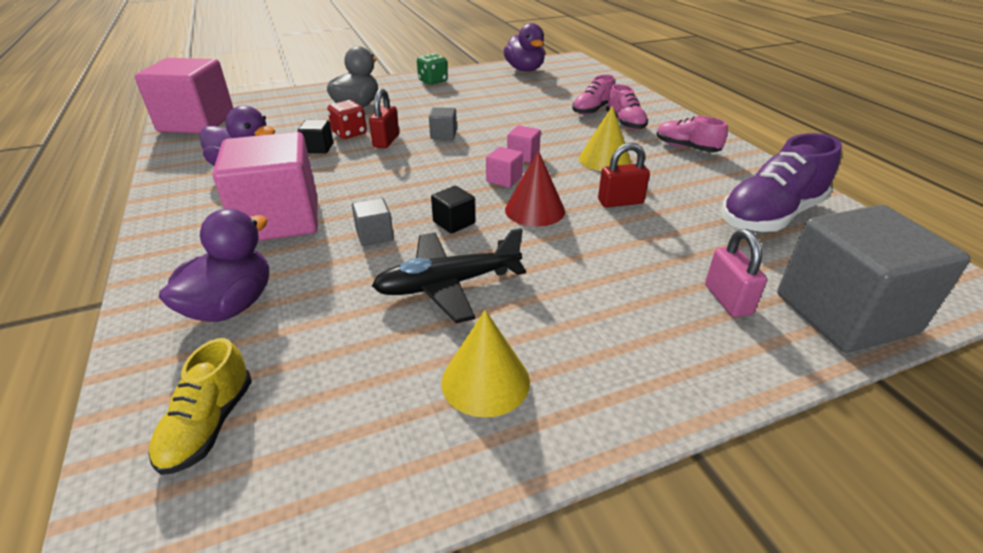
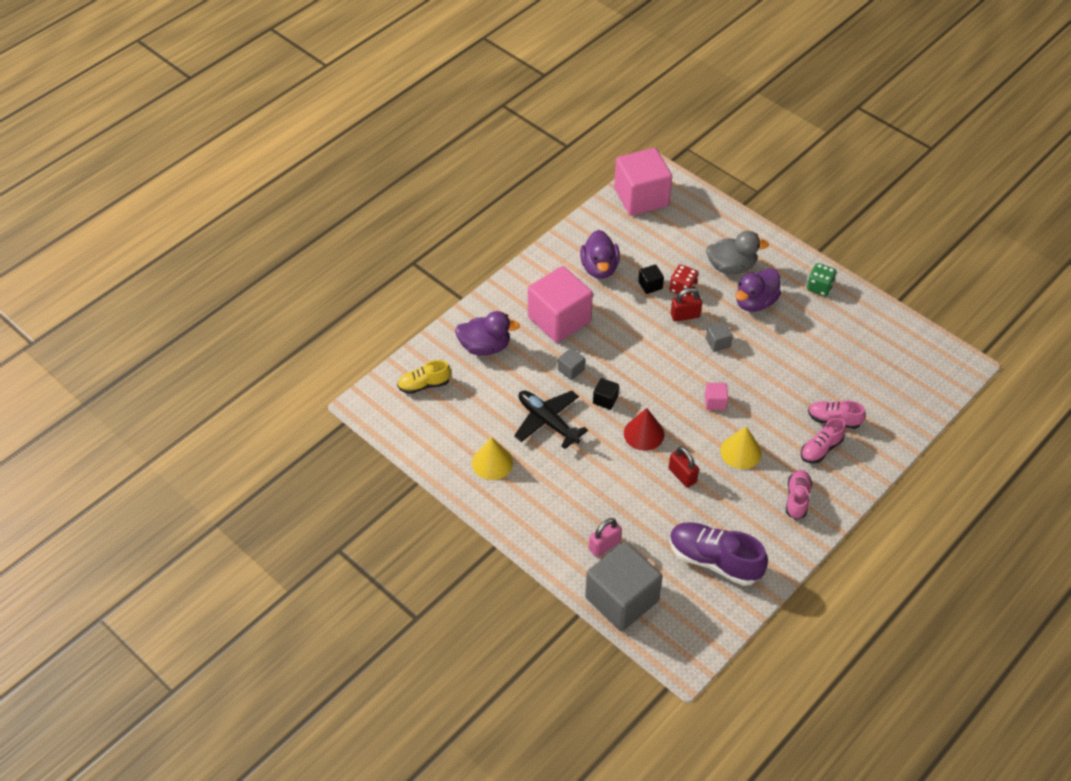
camera: 65 degrees right, 15 degrees up
(504, 179) = (673, 404): pink cube -> none
(524, 70) = (901, 340): purple duck -> purple duck (755, 302)

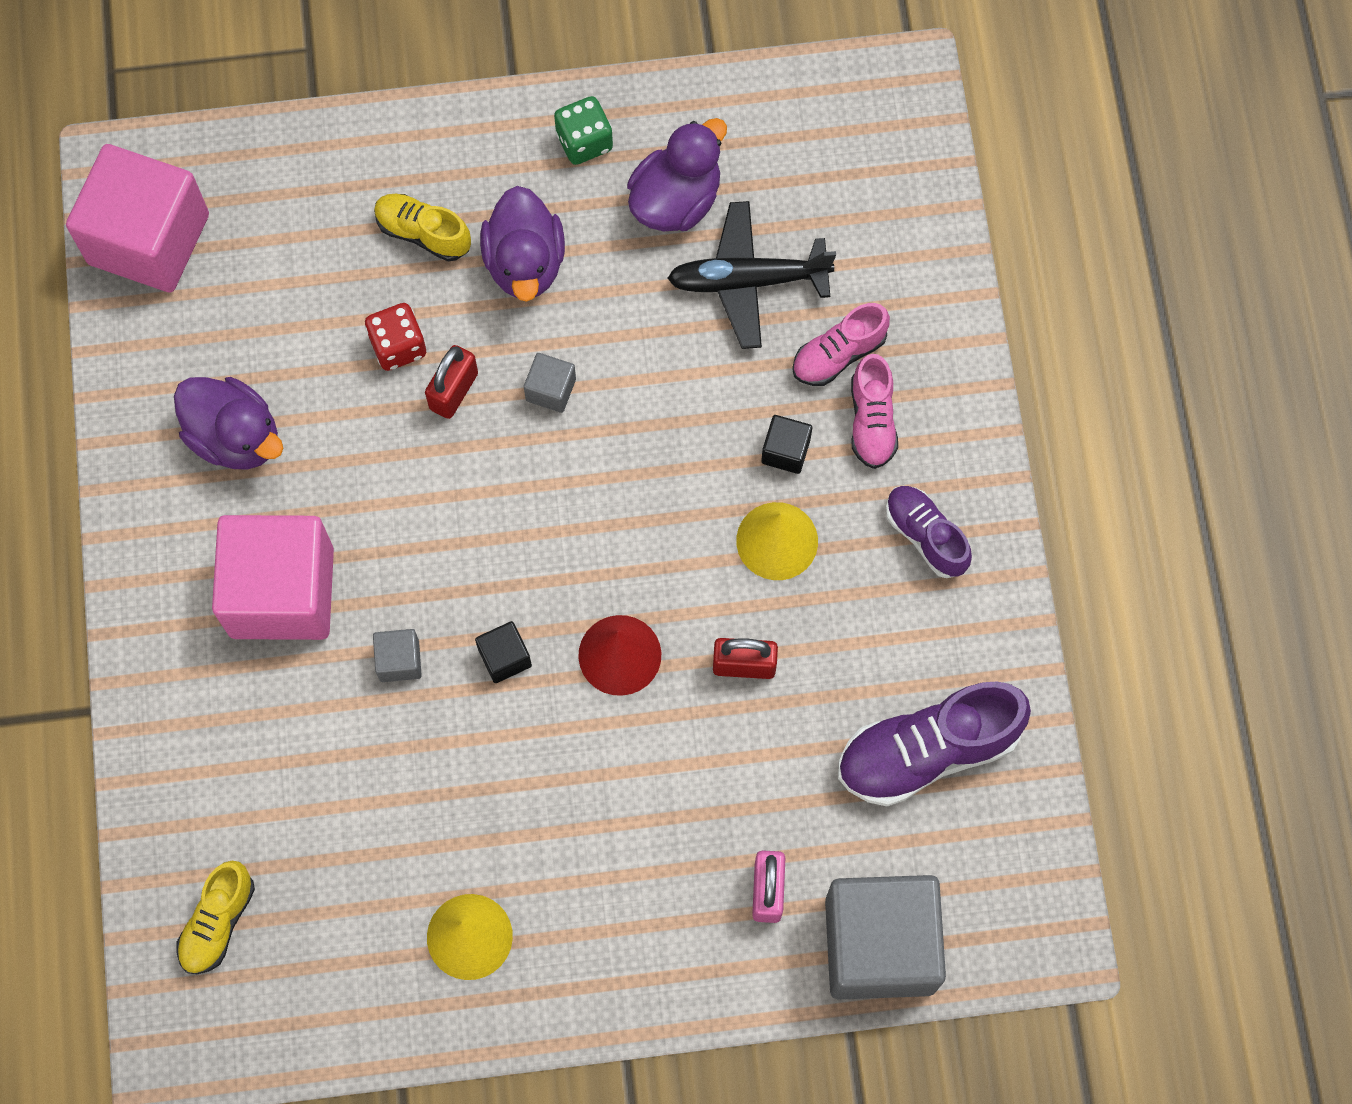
camera: 50 degrees left, 20 degrees up
(485, 347) = (229, 758): purple duck -> purple duck (676, 200)
(547, 421) = (467, 783): black plane -> black plane (747, 281)
(650, 285) = (344, 389): black cube -> black cube (785, 451)
(715, 402) = (656, 496): pink cube -> none
(731, 267) = (423, 233): grey duck -> yellow shoe
(797, 499) = (926, 536): pink shoe -> purple shoe

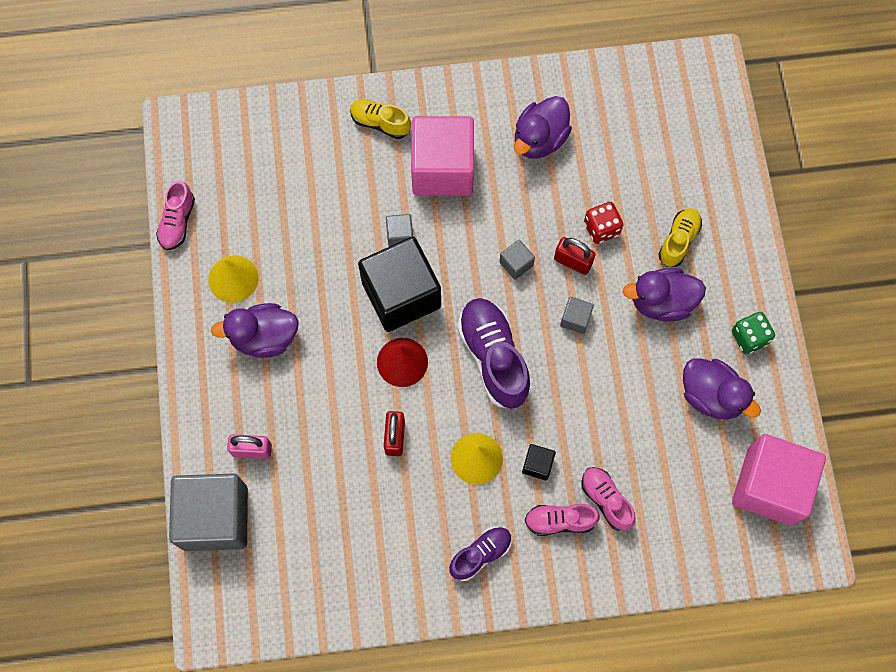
camera: 90 degrees right, 0 degrees up
(149, 239) = (665, 85): pink cube -> pink cube (770, 486)
(218, 922) = (248, 144): yellow shoe -> yellow shoe (380, 123)
(361, 1039) = (177, 222): none -> pink shoe
(455, 477) = (516, 264): none -> grey cube
(505, 657) = (401, 295): black cube -> black cube, size x2.42
(575, 879) = (264, 337): none -> purple duck
(747, 281) = (656, 441): black plane -> none
(927, 751) = (337, 551): purple shoe -> purple shoe (493, 357)

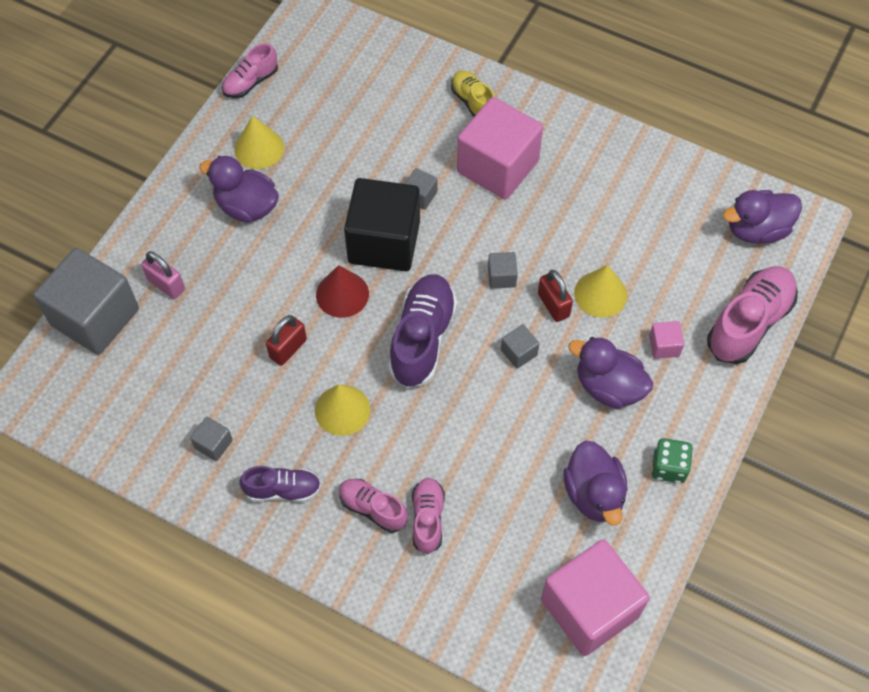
camera: 35 degrees right, 10 degrees down
(398, 556) = (213, 444): none -> grey cube
(537, 464) = (391, 449): black cube -> none
(539, 139) = (601, 192): purple duck -> purple duck (756, 230)
(601, 228) = (600, 294): red dice -> yellow cone
(678, 241) = (664, 346): yellow shoe -> pink cube
(726, 180) = (749, 323): none -> pink shoe

